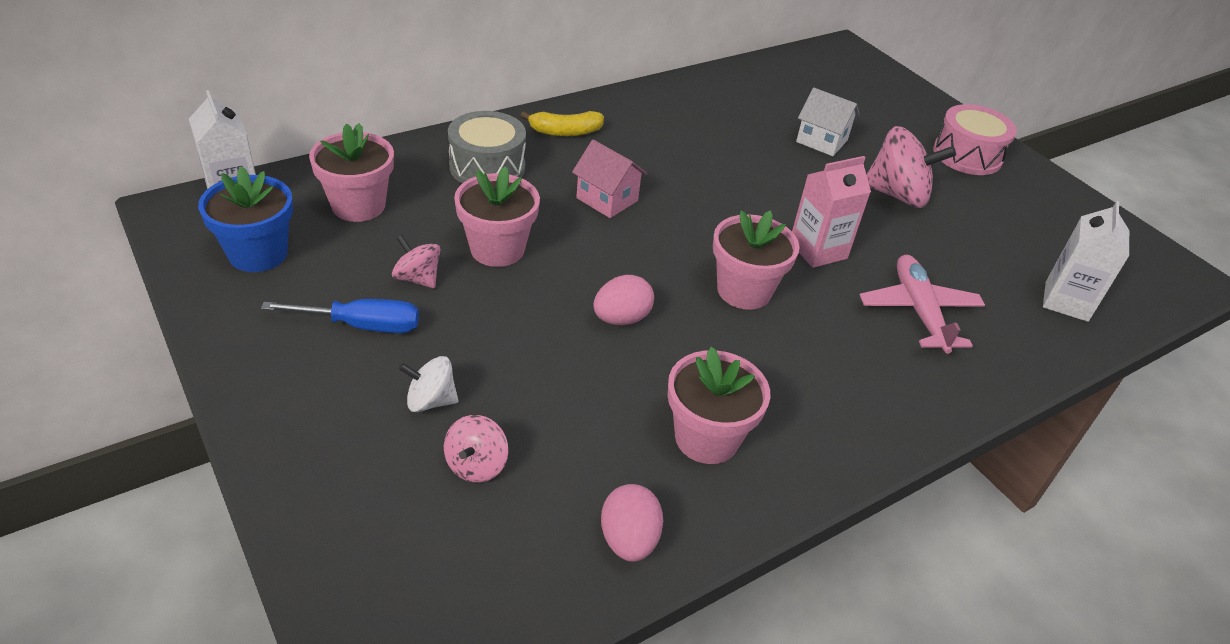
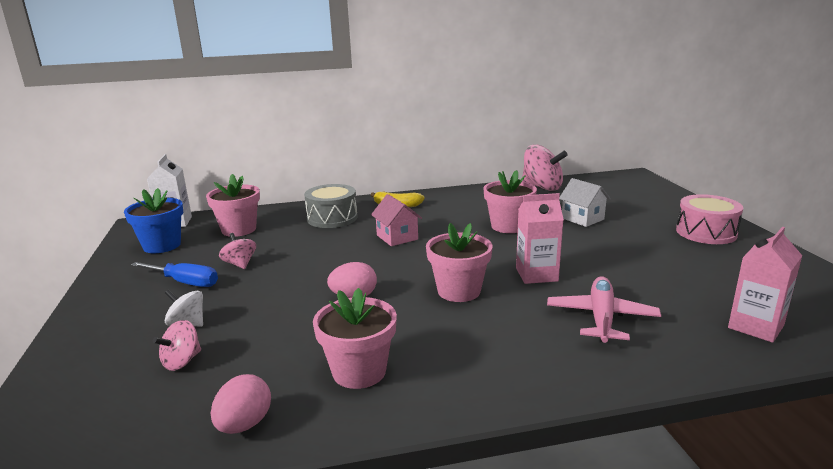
camera: 25 degrees right, 20 degrees down
(497, 249) = (302, 255): pink flower pot -> pink flower pot (508, 226)
(897, 195) = (627, 250): pink spinning top -> pink spinning top (542, 187)
(1066, 301) = (755, 326): white carton -> pink carton

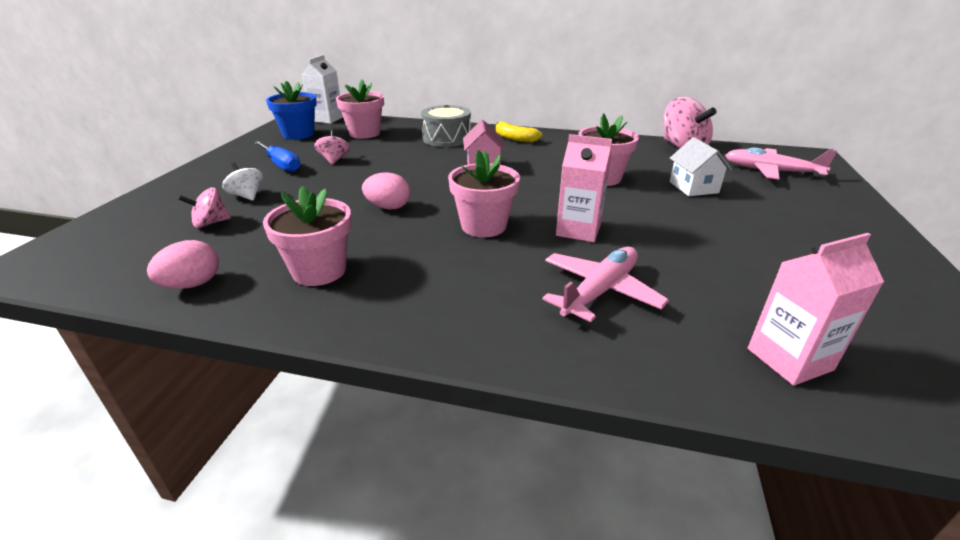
camera: 25 degrees right, 10 degrees up
(621, 194) = (771, 171): none -> pink plane
(706, 232) = (840, 235): pink drum -> none

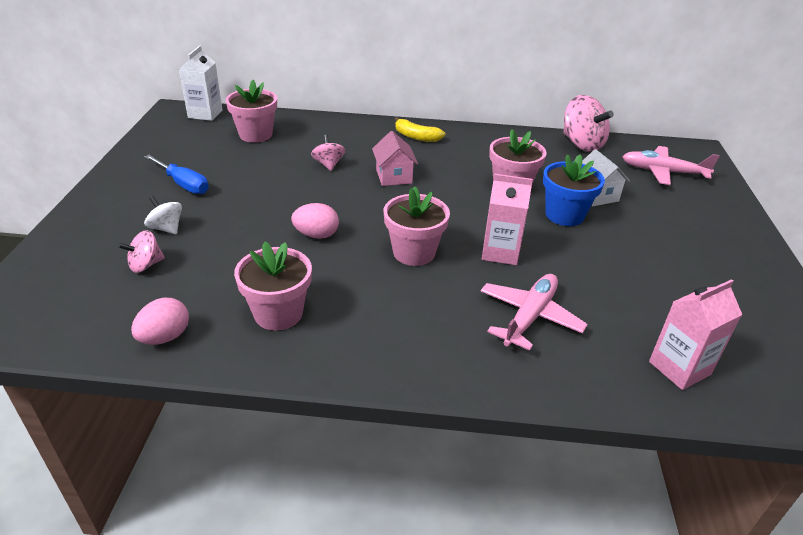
camera: 10 degrees left, 5 degrees up
(298, 134) = (183, 138): blue flower pot -> blue flower pot (564, 215)
(334, 160) = (238, 175): pink spinning top -> pink spinning top (328, 164)
(447, 138) = (346, 139): grey drum -> none

